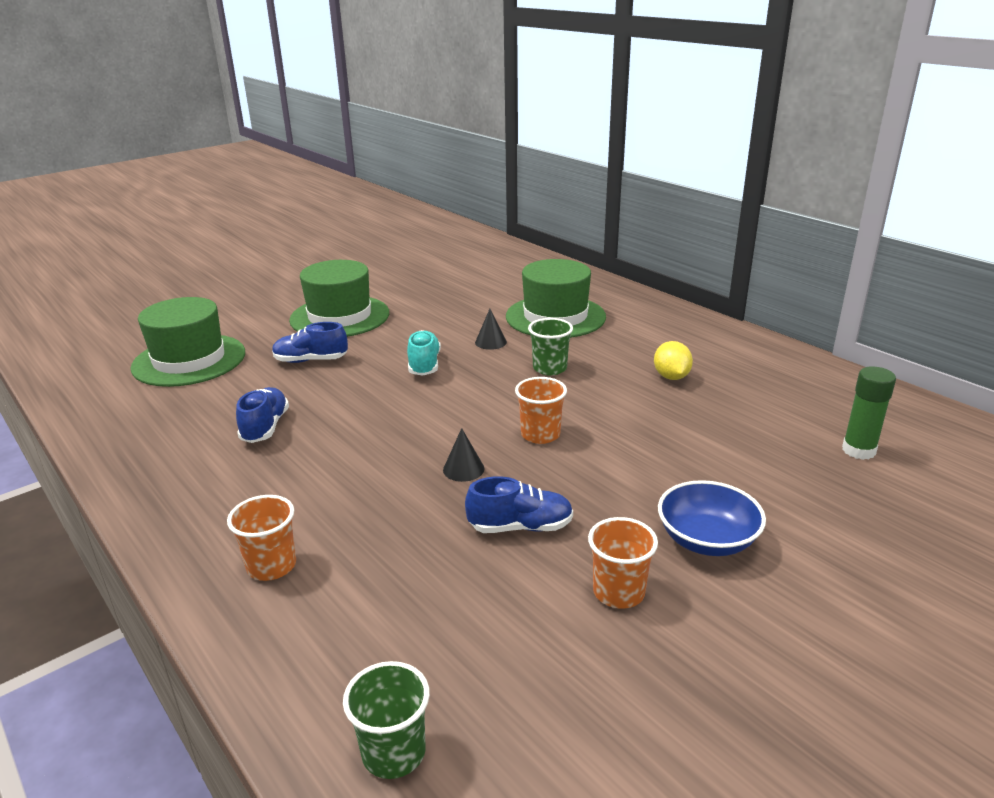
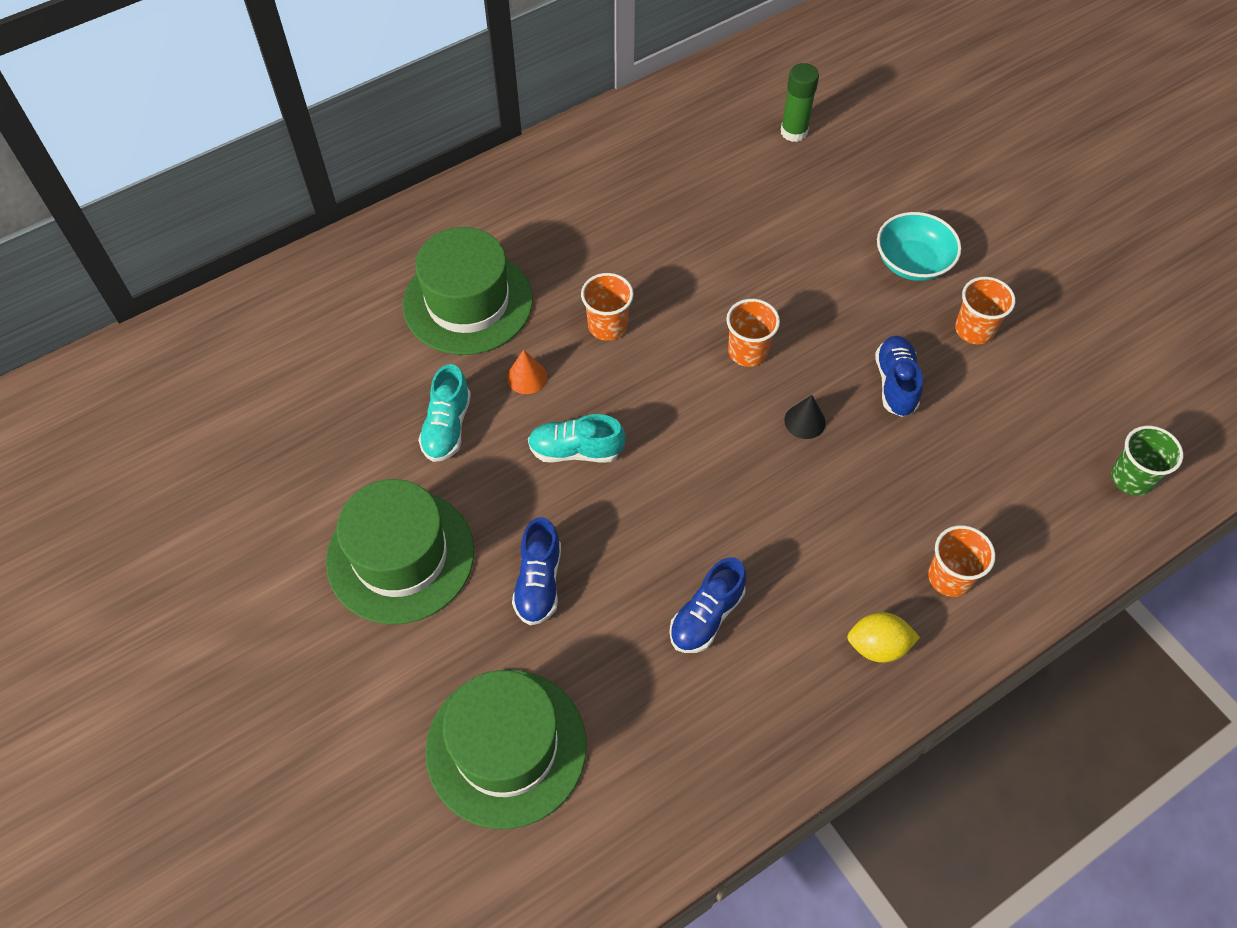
camera: 85 degrees left, 30 degrees up
(265, 427) = (706, 616): blue shoe -> blue shoe turned 60 degrees counterclockwise
(442, 320) = (447, 427): none -> turquoise shoe
(490, 342) = (526, 377): black cone -> orange cone
(550, 368) = (607, 326): green cup -> orange cup
(671, 377) = (645, 224): yellow lemon -> yellow lemon (877, 646)
(707, 540) = (912, 262): blue bowl -> turquoise bowl

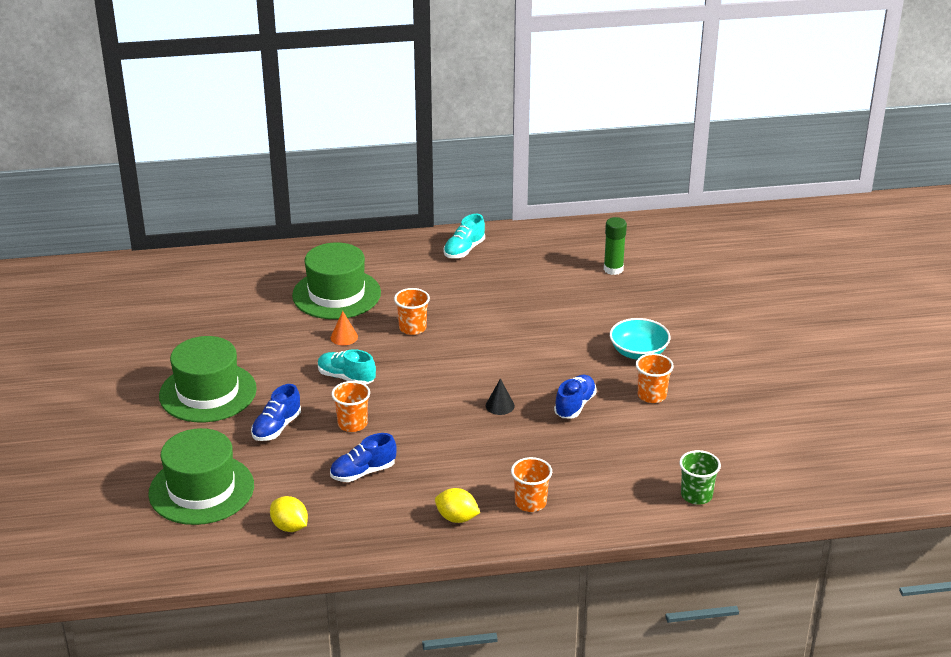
camera: 25 degrees right, 25 degrees down
(447, 427) = (279, 345): turquoise shoe -> turquoise shoe (464, 250)
(672, 763) = (290, 527): none -> yellow lemon
(747, 351) = (491, 364): orange cup -> orange cup (352, 424)

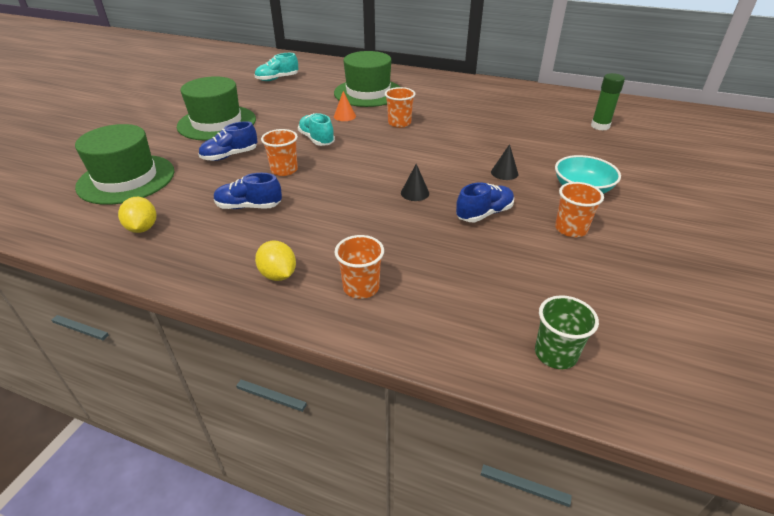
camera: 30 degrees right, 5 degrees up
(464, 250) = (485, 90): turquoise shoe -> turquoise shoe (277, 79)
(562, 356) = (504, 173): none -> black cone

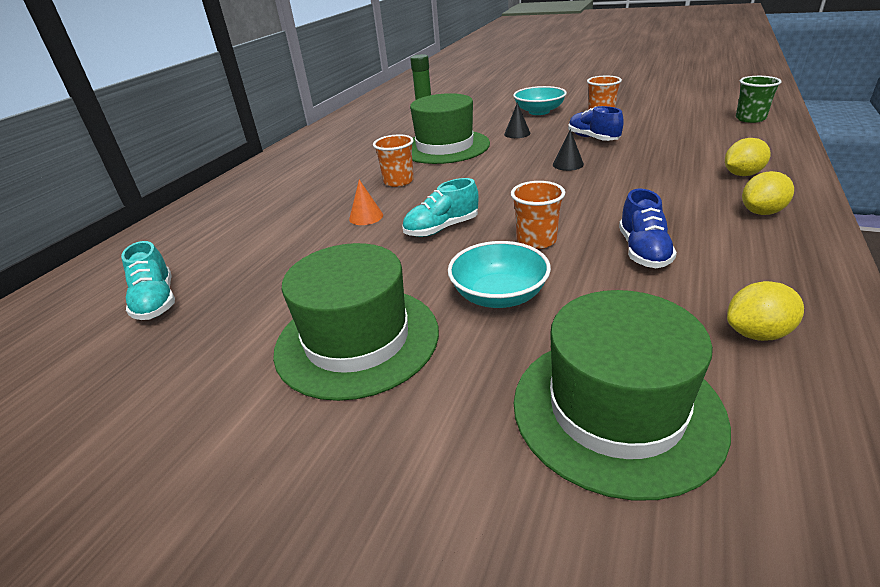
camera: 85 degrees left, 5 degrees down
(230, 156) = (499, 295): blue shoe -> turquoise bowl
(361, 287) = (742, 174): orange cup -> yellow lemon
(368, 93) = (286, 208): green hat -> green hat (445, 147)

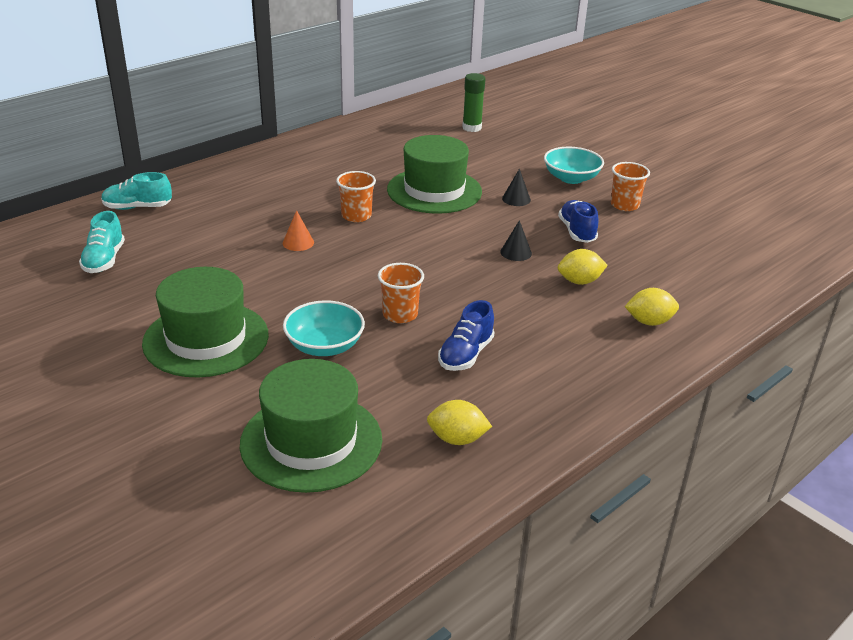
camera: 20 degrees right, 0 degrees up
(441, 228) = (343, 276): turquoise shoe -> turquoise shoe (137, 207)
(750, 119) = (762, 266): green cup -> none
(762, 212) = (606, 361): yellow lemon -> yellow lemon (579, 281)

